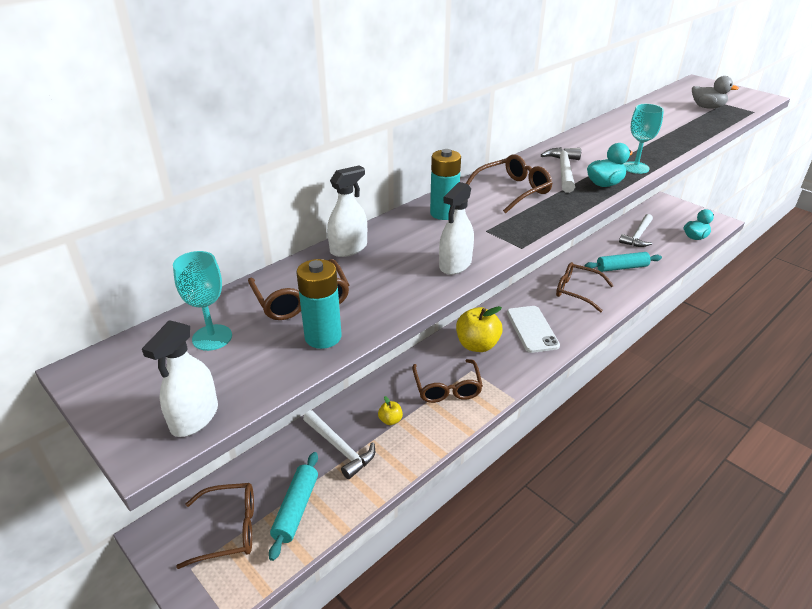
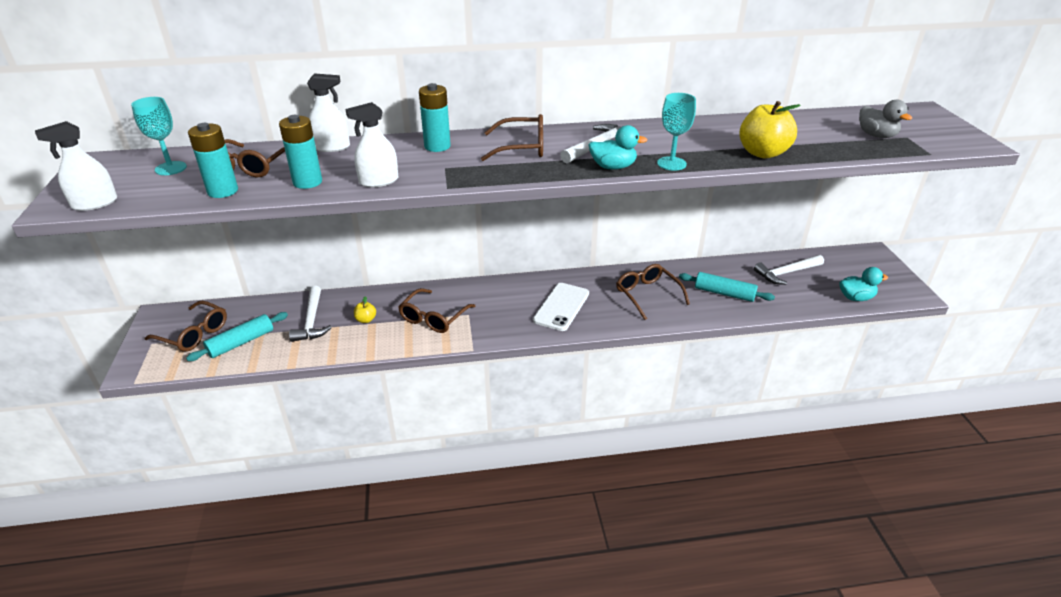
camera: 35 degrees right, 0 degrees up
(392, 292) = (307, 182): none -> turquoise battery
(477, 345) = (499, 299): yellow apple -> yellow apple (762, 153)

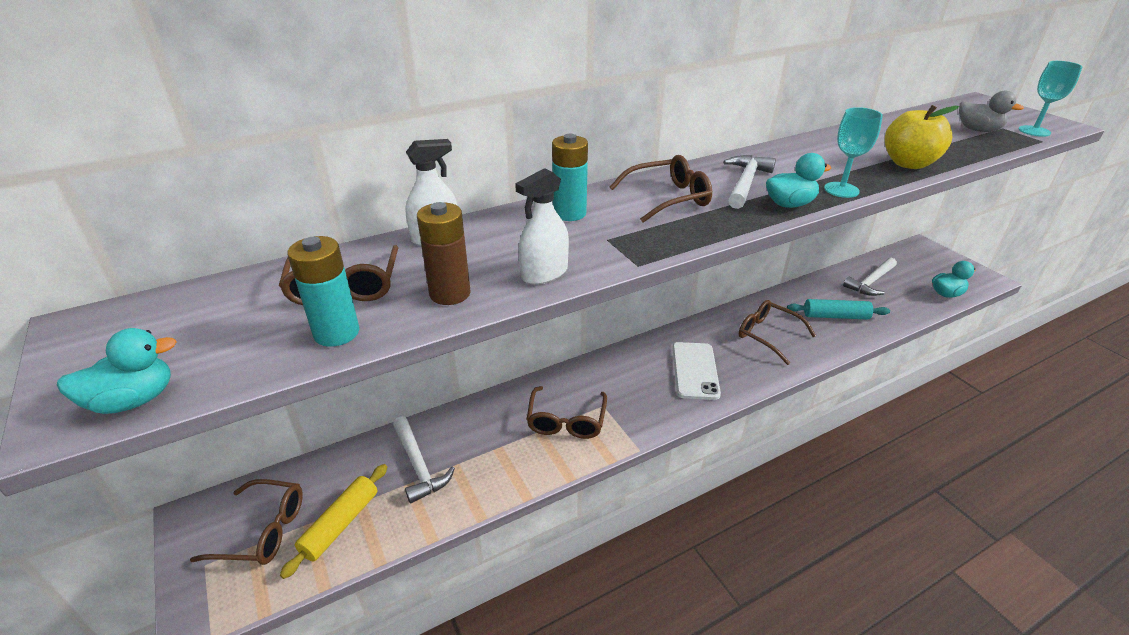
camera: 20 degrees left, 0 degrees up
(95, 203) = (134, 400): white spray bottle -> turquoise duck
(171, 168) = (221, 313): turquoise goblet -> turquoise goblet (1034, 131)
(241, 342) = (340, 524): turquoise rolling pin -> yellow rolling pin
(307, 182) = (450, 293): turquoise battery -> brown battery
(366, 320) = (487, 445): yellow apple -> none

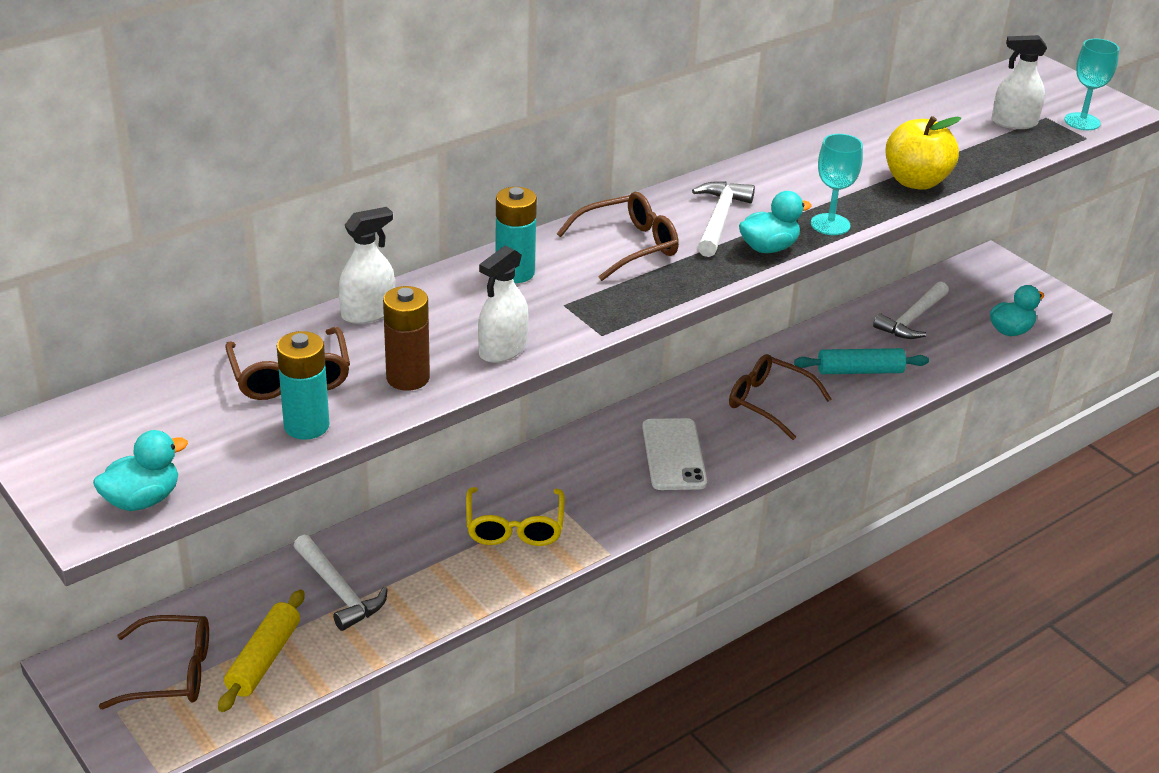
camera: 10 degrees left, 0 degrees up
(566, 421) = (514, 527): brown glasses -> yellow glasses
(978, 130) = (1014, 122): grey duck -> white spray bottle

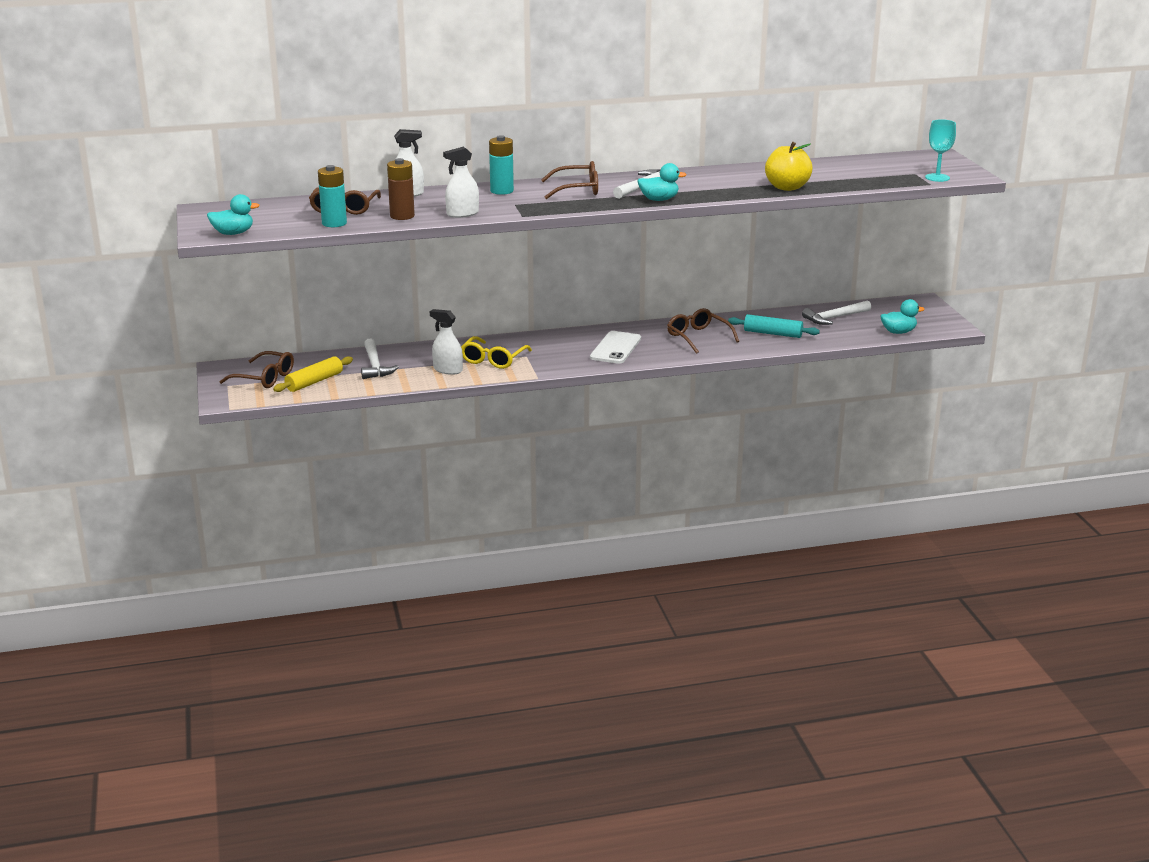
camera: 25 degrees right, 10 degrees down
(830, 224) = (708, 196): turquoise goblet -> none
(1014, 122) = (888, 173): white spray bottle -> white spray bottle (448, 370)

